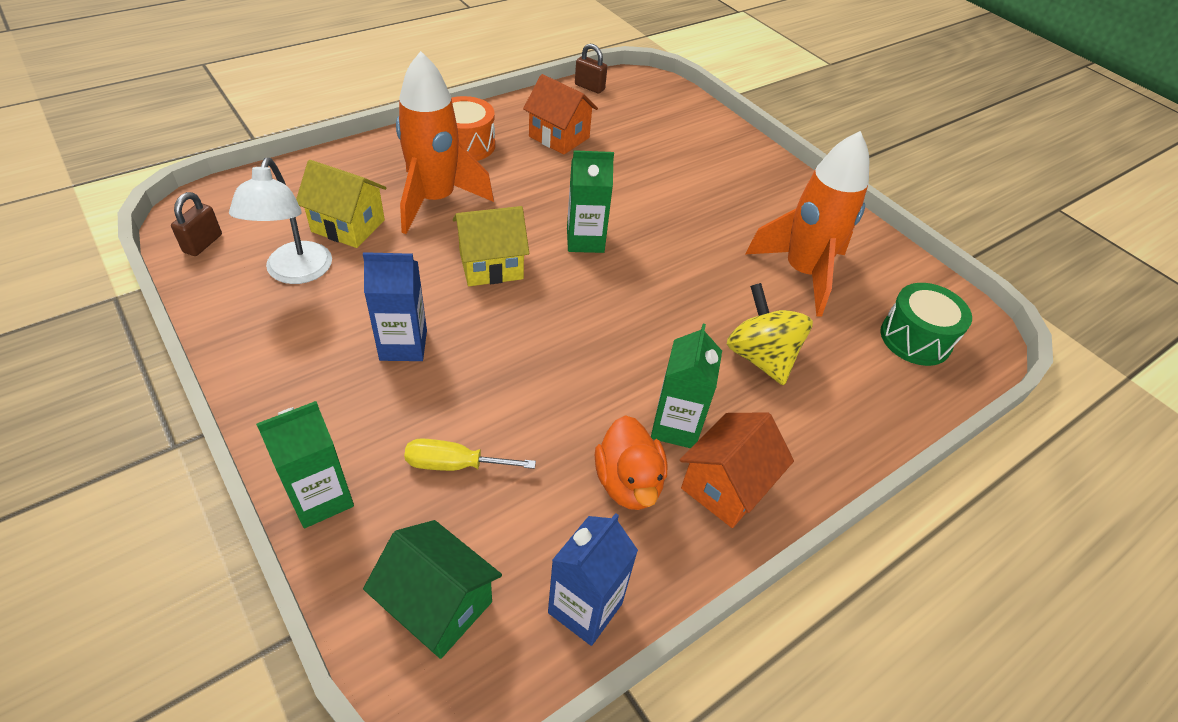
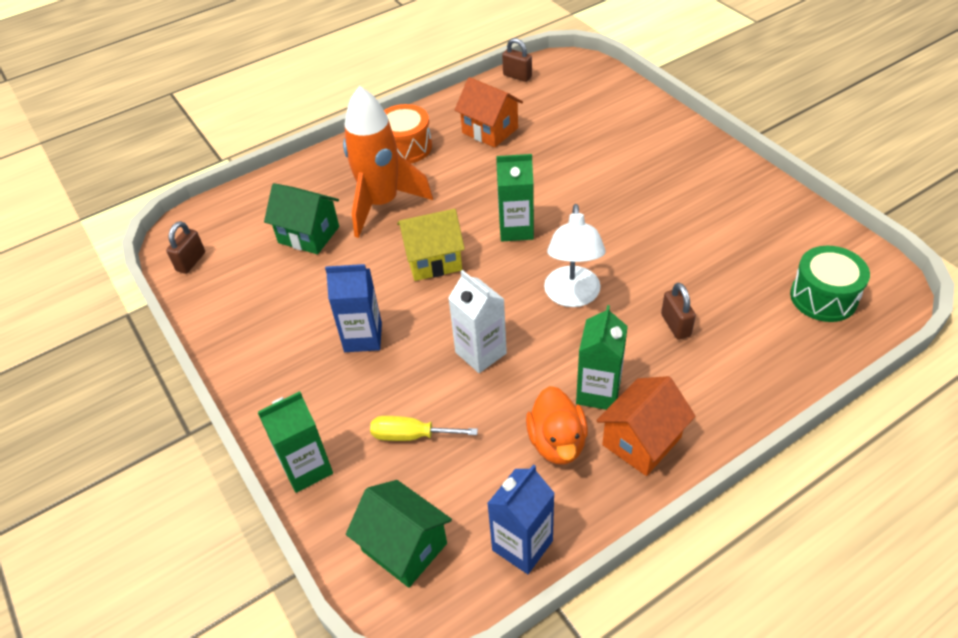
camera: 10 degrees right, 0 degrees up
(295, 273) = (269, 281): white lamp -> white lamp (572, 296)
(348, 226) = (308, 235): yellow house -> green house
(541, 372) = (480, 353): none -> white carton
(760, 357) = (675, 325): yellow spinning top -> brown padlock
(802, 273) = (717, 242): orange rocket -> none

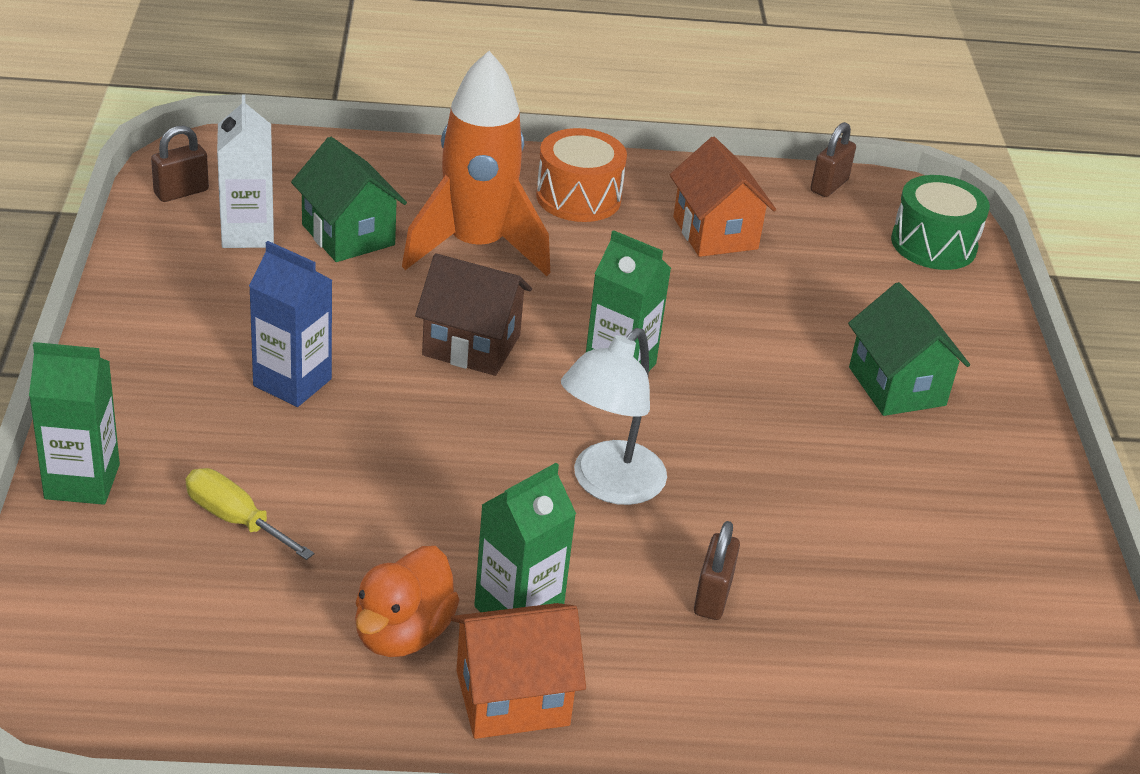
camera: 25 degrees right, 10 degrees down
(404, 547) = (102, 628): green house -> green house (897, 386)
(433, 260) = (471, 345): yellow house -> brown house
(480, 353) = (417, 480): white carton -> white carton (247, 233)
(517, 76) = (829, 186): brown padlock -> brown padlock turned 60 degrees clockwise
(522, 545) = (238, 714): blue carton -> none
(823, 297) = (974, 688): green drum -> green drum (933, 244)

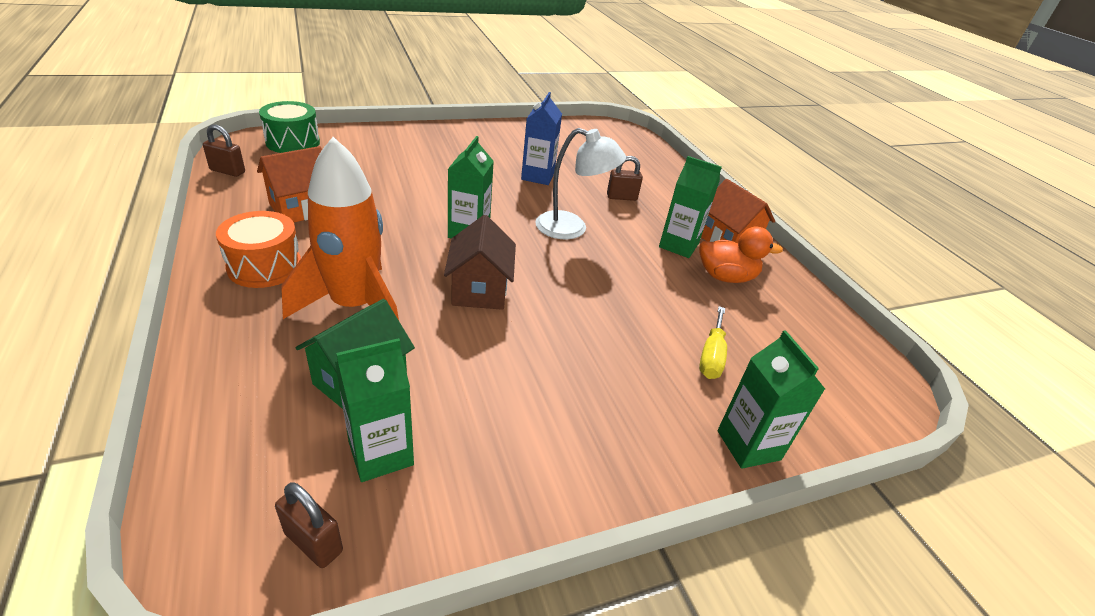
camera: 110 degrees left, 0 degrees up
(247, 233) = (381, 453): white carton -> green carton
(292, 382) = (571, 365): blue carton -> blue carton (537, 176)
(897, 386) = (436, 155): green house -> none

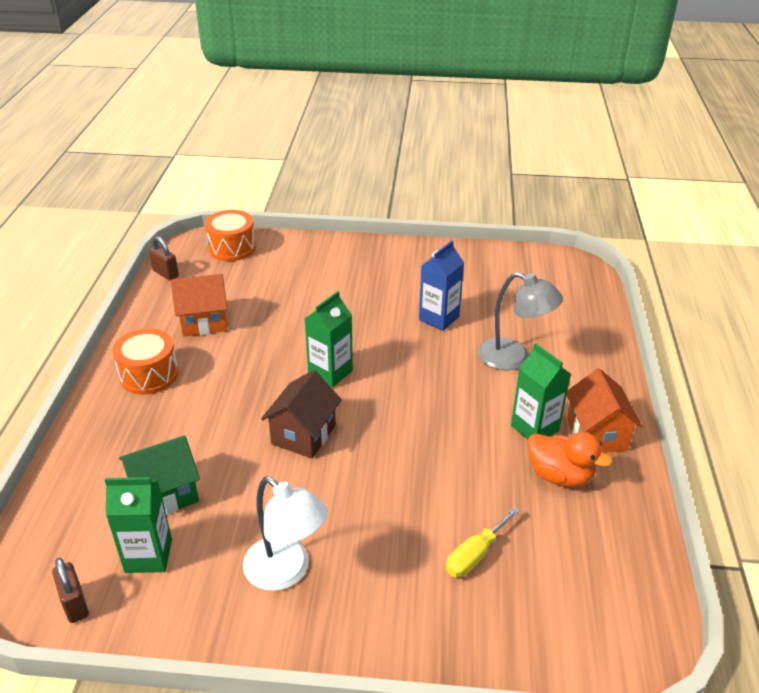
camera: 30 degrees right, 0 degrees up
(293, 142) = (232, 248): green drum -> orange drum
(354, 306) = (195, 427): orange rocket -> none
(572, 228) = (433, 386): white lamp -> white lamp (286, 572)
(621, 197) = (513, 358): brown padlock -> grey lamp
(748, 445) = (443, 647): green carton -> none

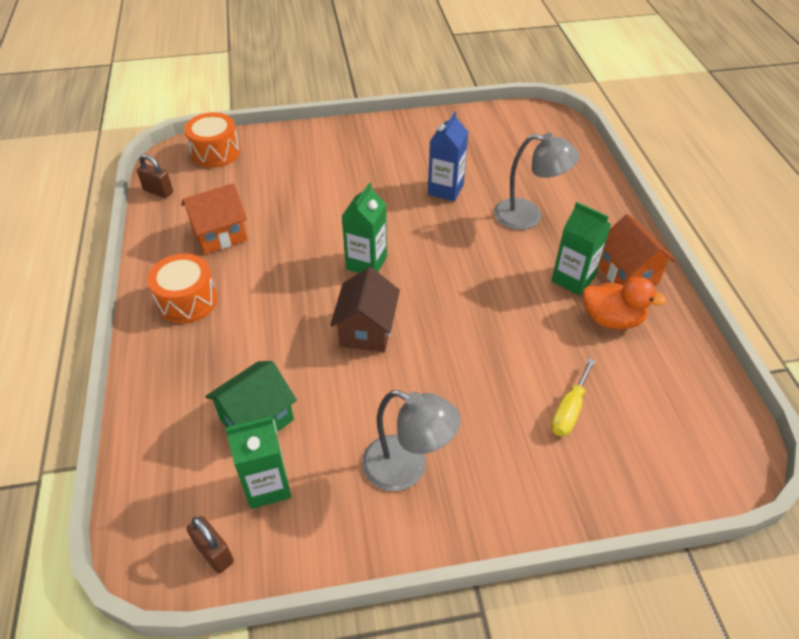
camera: 15 degrees left, 10 degrees up
(286, 572) = (407, 468): white lamp -> grey lamp

